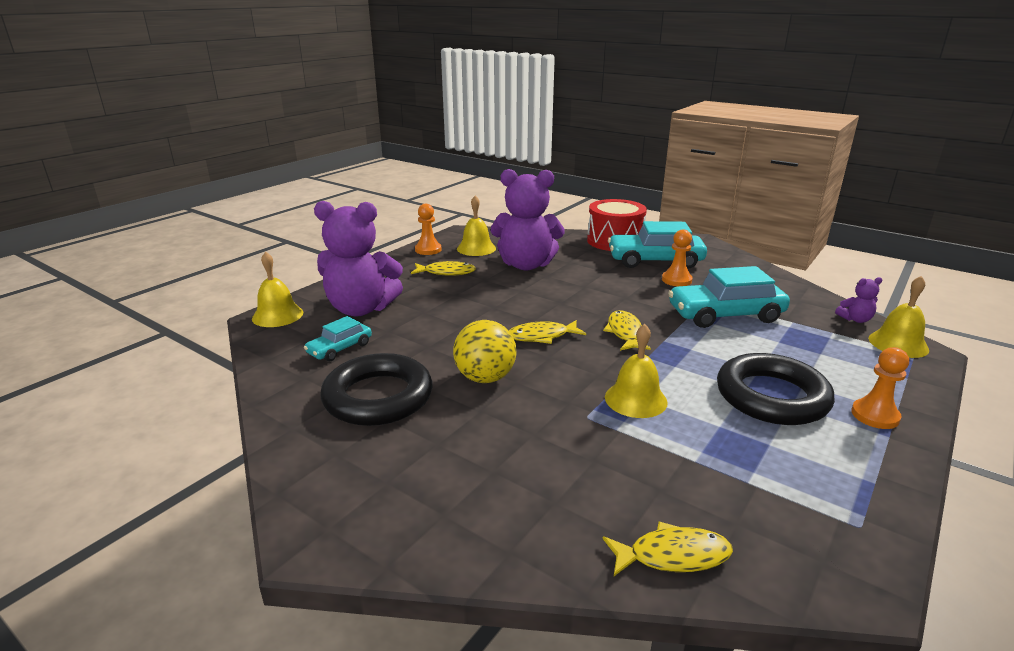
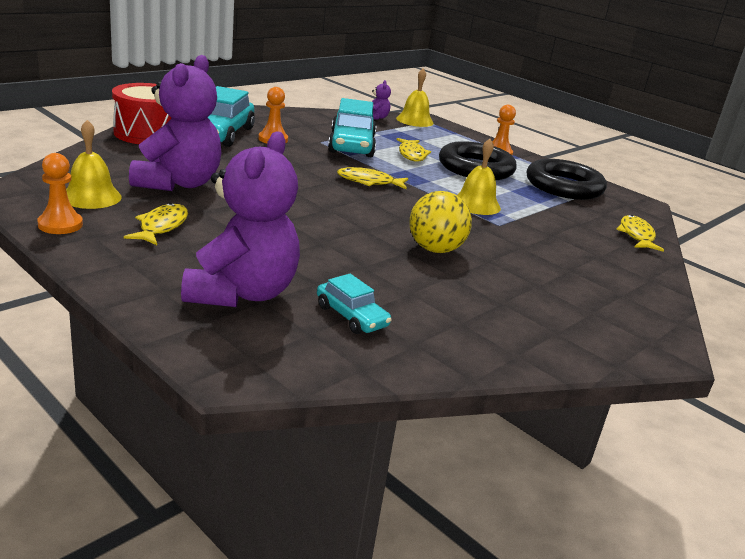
camera: 85 degrees left, 0 degrees up
(277, 315) = (224, 358): yellow bell -> none
(378, 397) = (463, 303): black ring -> black ring (564, 186)
(542, 336) = (363, 212): yellow fish -> yellow fish (412, 155)

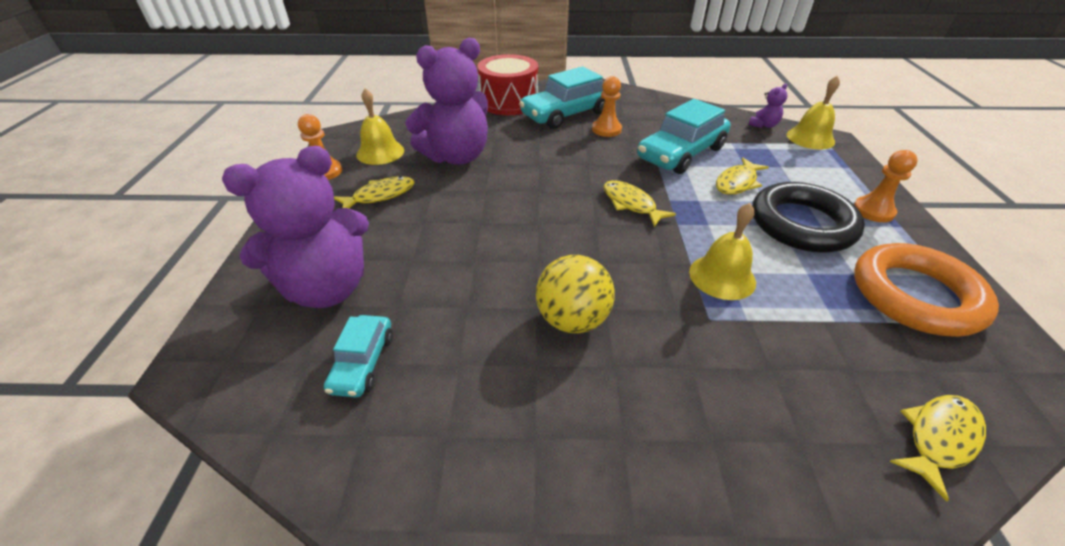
camera: 50 degrees right, 15 degrees up
(564, 186) = (915, 295): black ring -> orange ring

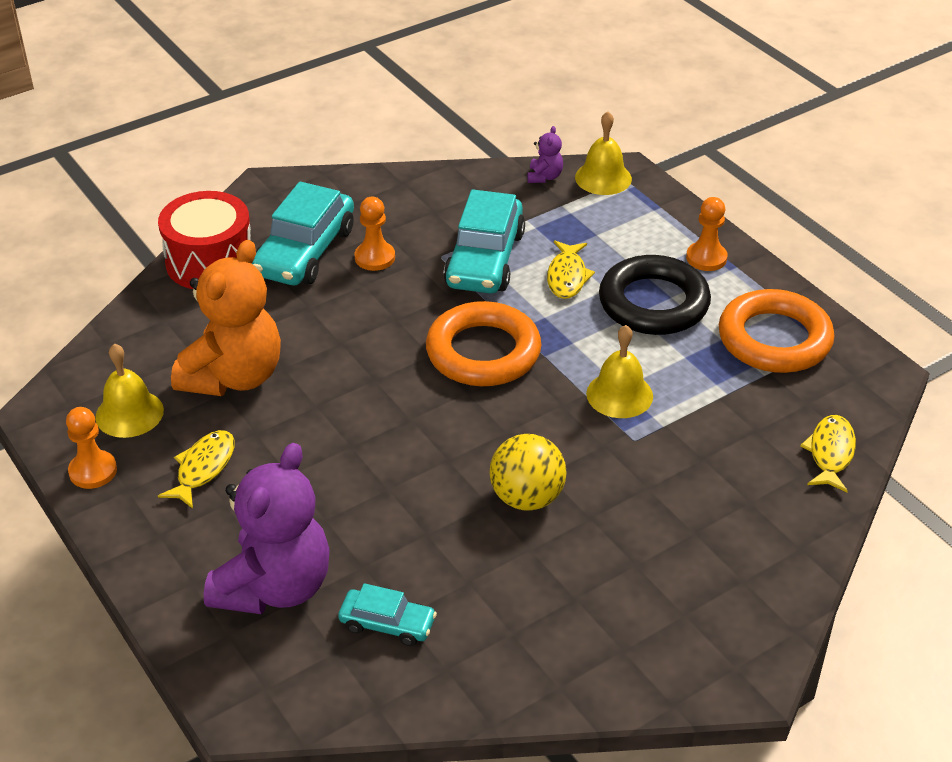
camera: 35 degrees left, 0 degrees up
(363, 362) = (387, 624): turquoise car -> turquoise car turned 45 degrees counterclockwise
(456, 156) = (234, 376): purple teddy bear -> orange teddy bear
(631, 204) = (483, 352): yellow fish -> orange ring

